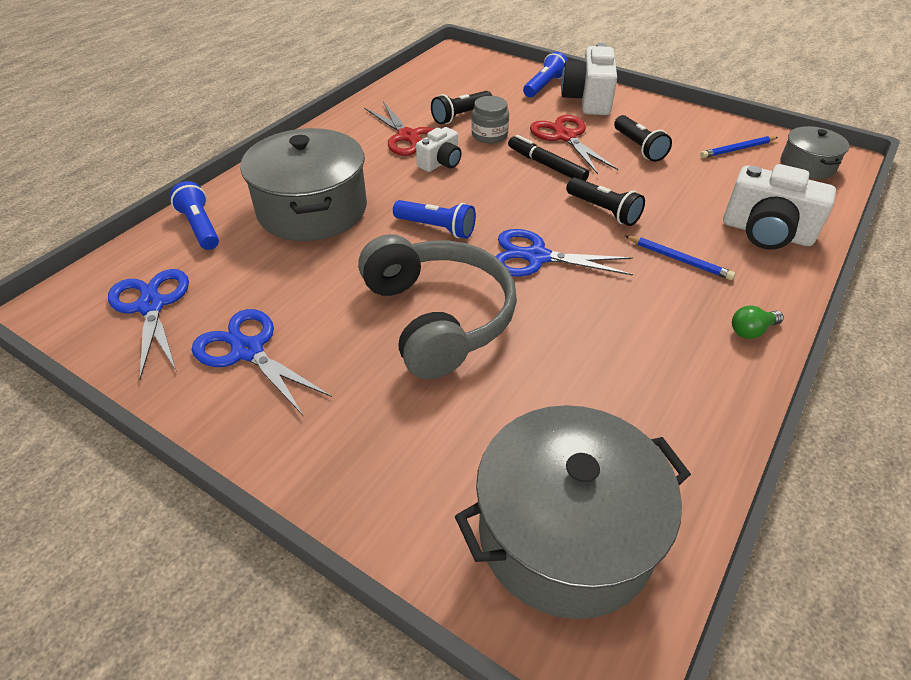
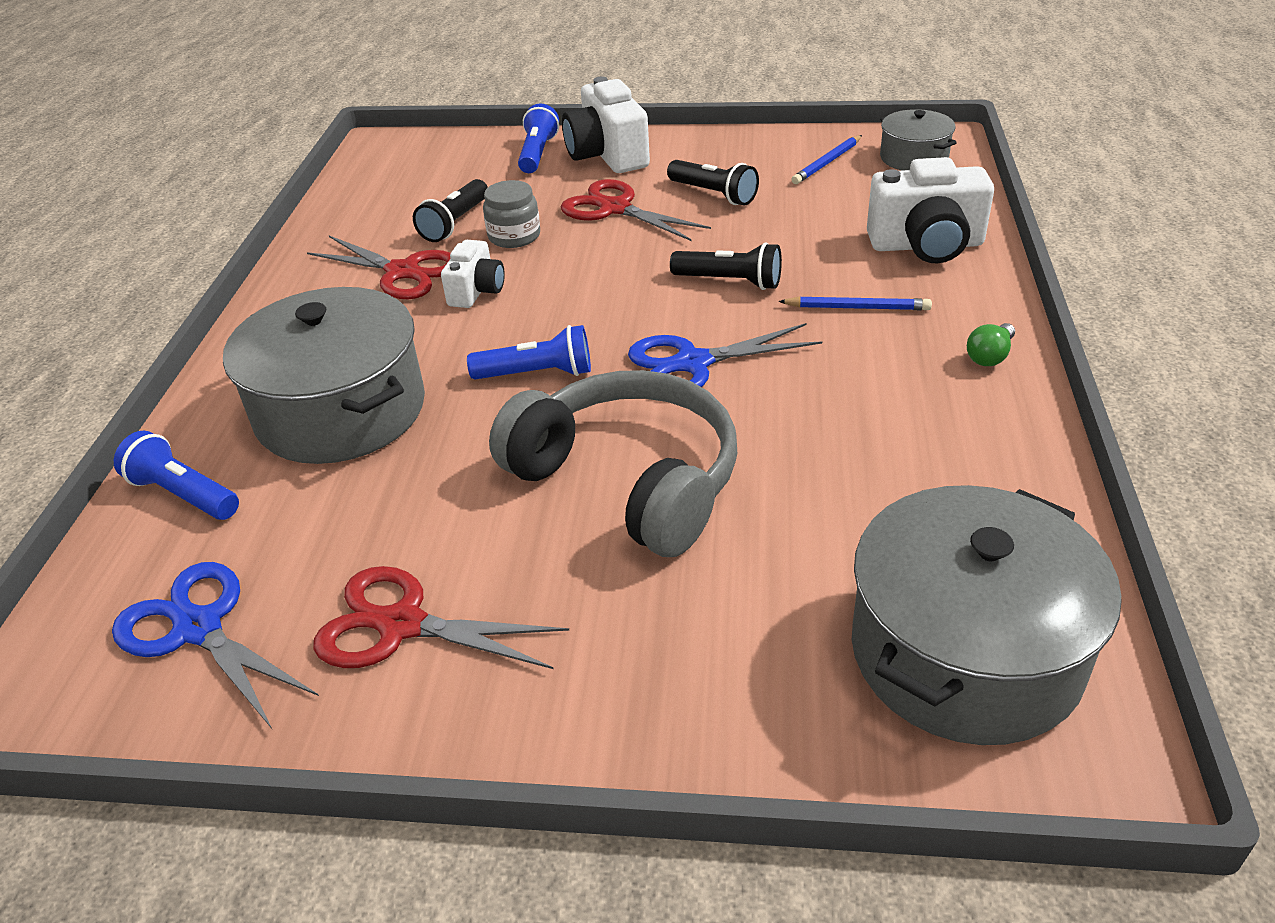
camera: 25 degrees left, 5 degrees down
(248, 351) = (402, 625): blue scissors -> red scissors
(546, 165) = (618, 250): black marker -> none

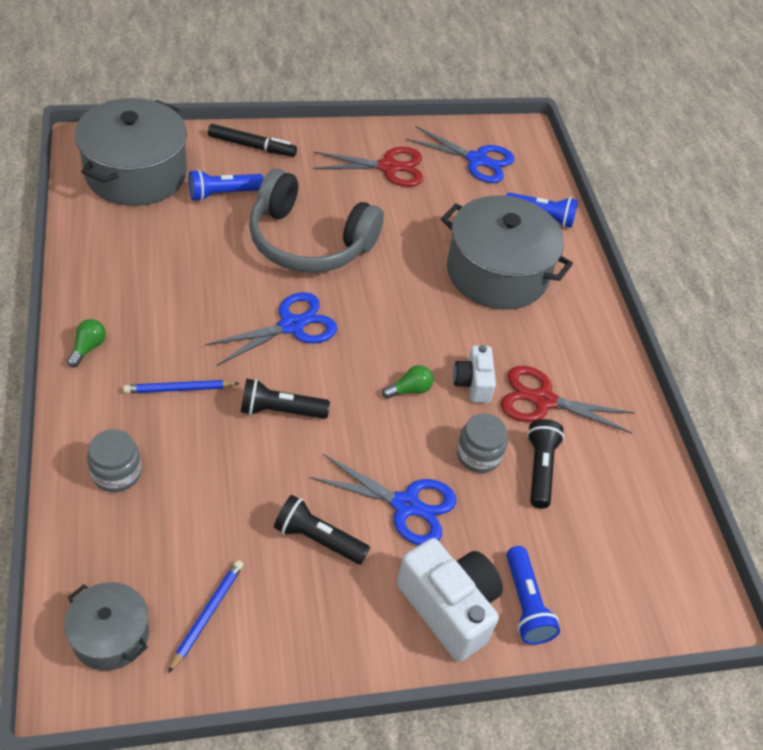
camera: 155 degrees right, 10 degrees up
(537, 373) = (391, 309): blue flashlight -> blue flashlight (223, 194)
(560, 290) = (410, 390): none -> green light bulb
(615, 209) = (406, 505): red scissors -> blue scissors
(692, 711) = (252, 146): none -> black marker
(926, 245) = (116, 472): white camera -> grey jar

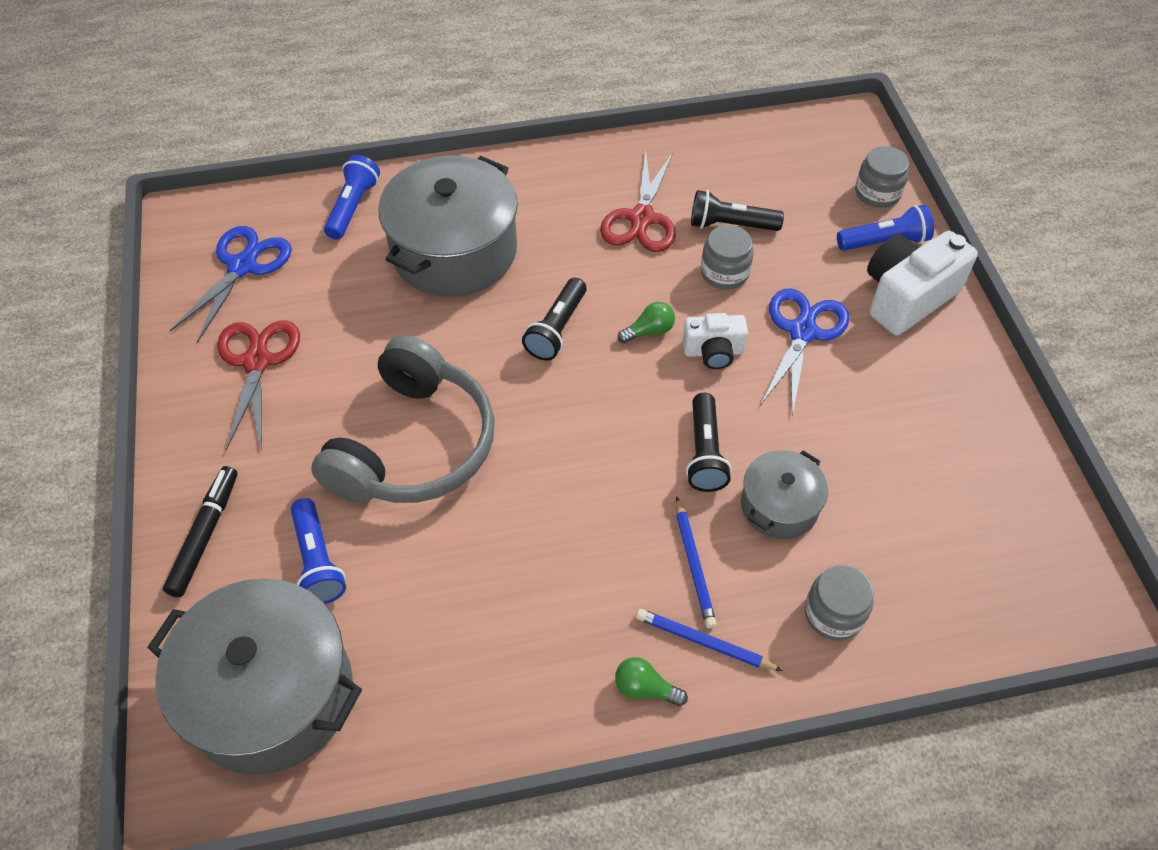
camera: 85 degrees left, 5 degrees up
(111, 635) = (1033, 580): grey pot -> grey pot (779, 506)
(207, 614) = (980, 494): blue pencil -> blue pencil (704, 642)
(291, 326) = (569, 452): blue scissors -> none
(318, 539) = (864, 405): black flashlight -> black flashlight (557, 329)
(410, 390) = (649, 331): green light bulb -> green light bulb turned 90 degrees clockwise
(473, 383) = (629, 275): white camera -> white camera (713, 352)
(598, 613) = (877, 193): none -> grey jar

